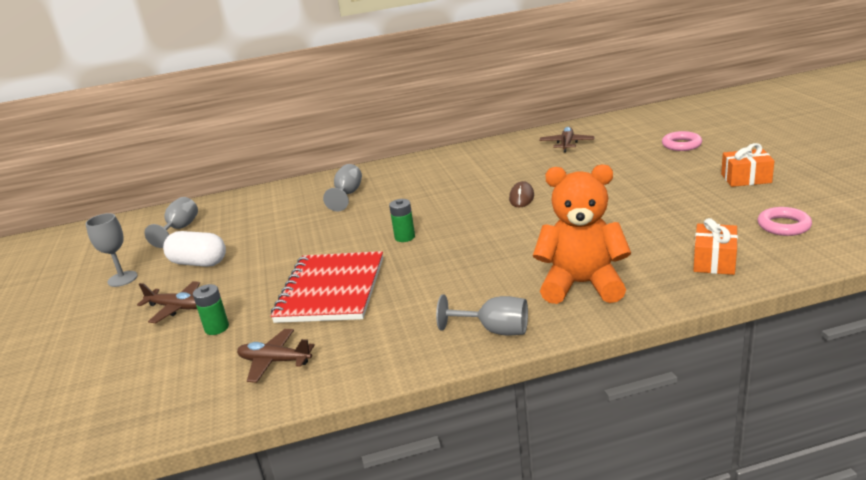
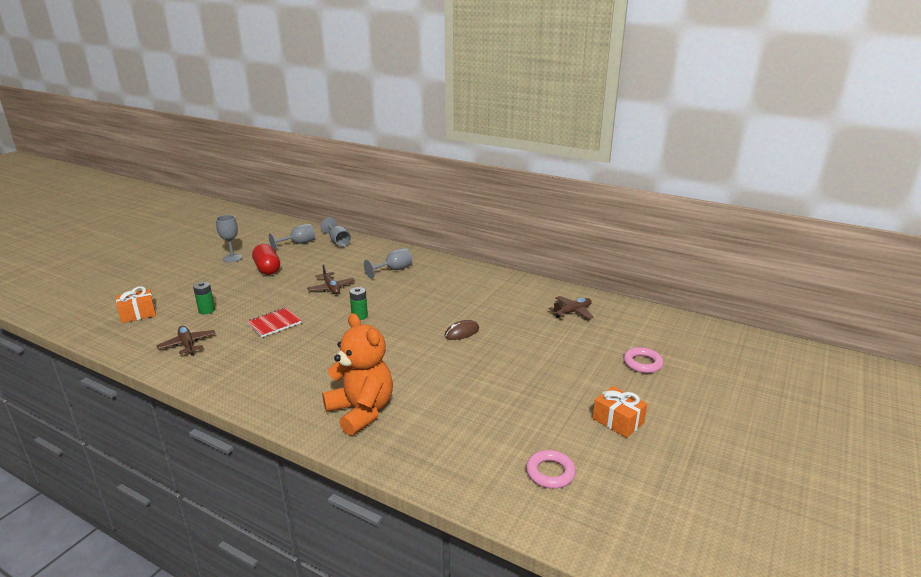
camera: 40 degrees right, 0 degrees up
(176, 307) = (217, 288): brown plane -> brown plane (331, 288)
(199, 263) = (267, 269): white capsule -> red capsule
(331, 290) = (274, 323): red notebook -> red notebook, size x0.54
(495, 330) = (275, 402): grey goblet -> grey goblet (338, 242)
(714, 261) = (452, 458): orange gift -> orange gift (138, 314)

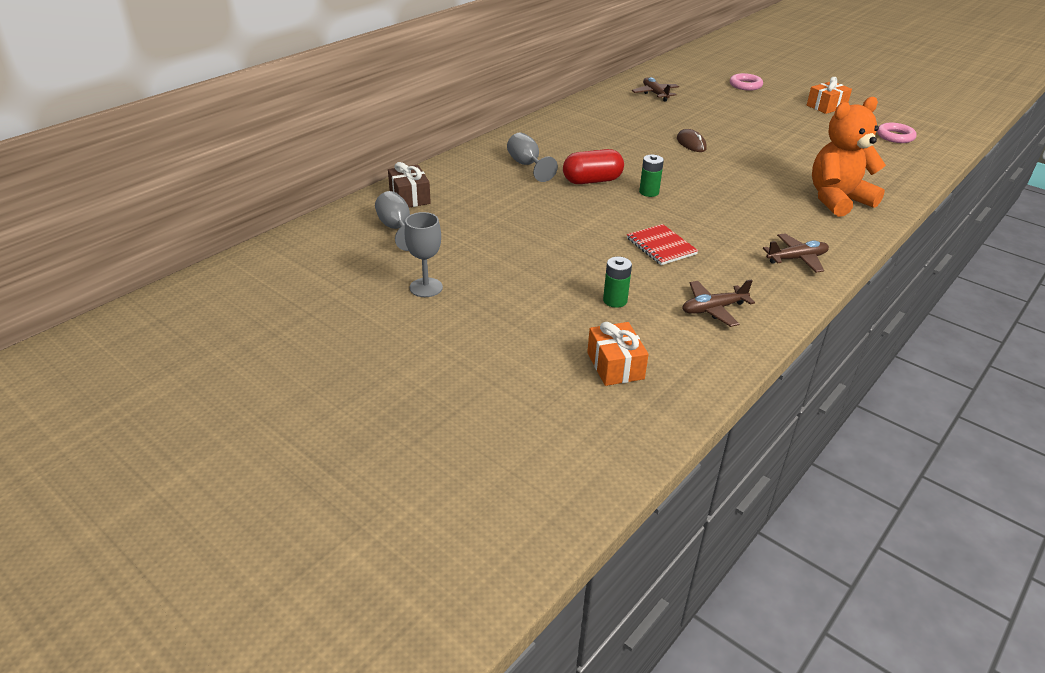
camera: 80 degrees left, 10 degrees up
(267, 269) = (486, 254): red capsule -> red capsule (592, 181)
(331, 288) = (568, 207): brown plane -> brown plane (796, 259)
(338, 242) = (409, 197): grey goblet -> brown gift

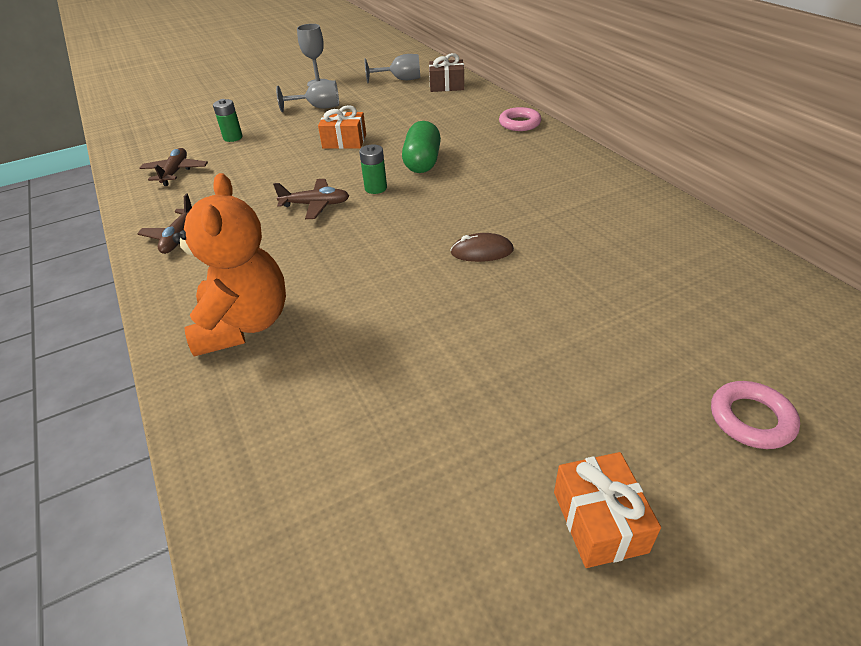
camera: 115 degrees right, 5 degrees up
(527, 165) = (477, 136): grey goblet -> grey goblet (318, 108)
(592, 181) = (422, 162): red capsule -> green capsule
(615, 366) = (174, 125): orange gift -> orange gift (344, 141)
(655, 94) = (691, 271): brown plane -> brown plane (315, 205)
(661, 246) = (277, 171): red notebook -> none
(895, 136) = (385, 566): pink ring -> pink ring (519, 123)

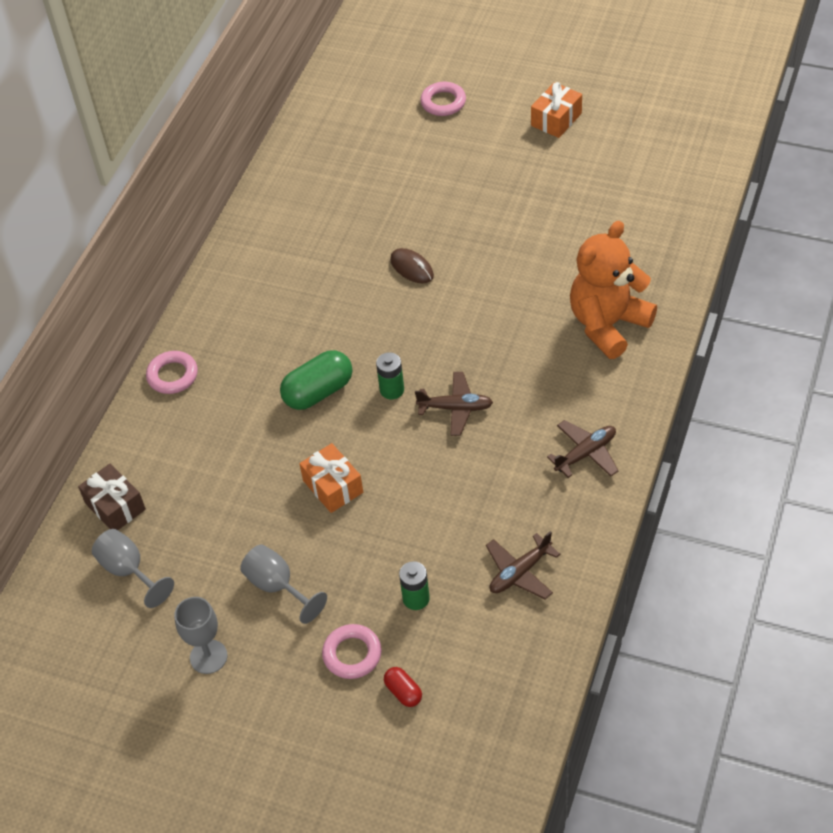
camera: 130 degrees left, 10 degrees up
(201, 117) = (403, 692): none -> red capsule
(245, 112) = (352, 654): none -> pink ring
(315, 205) = (455, 408): brown plane -> brown plane turned 135 degrees clockwise

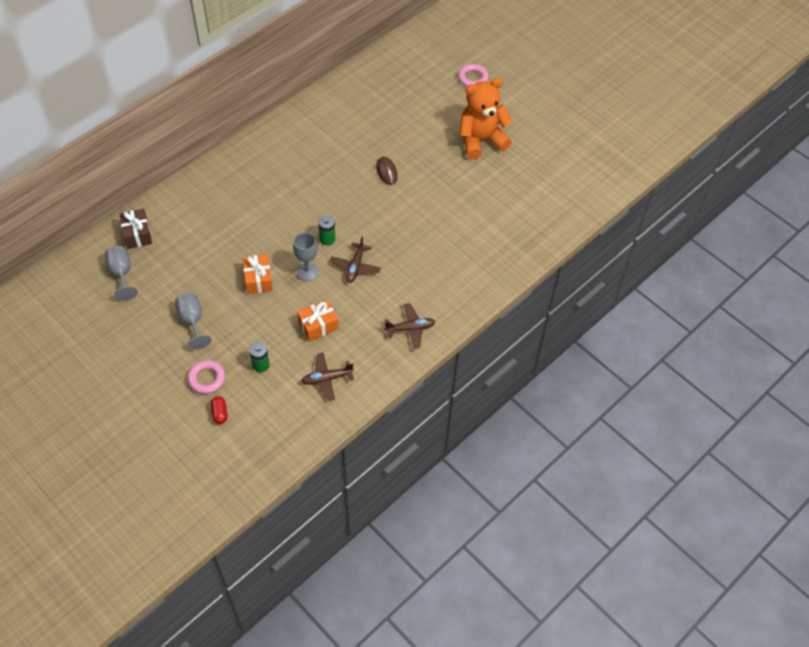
camera: 20 degrees right, 5 degrees up
(172, 375) = (214, 174): pink ring -> none
(208, 657) = (132, 342): grey goblet -> grey goblet (307, 272)
(318, 392) = (286, 221): green capsule -> none
(455, 408) = (355, 267): brown plane -> brown plane turned 75 degrees clockwise
(556, 119) = (532, 118): orange gift -> orange gift (318, 326)
(608, 325) = (476, 258): orange teddy bear -> orange teddy bear (481, 140)

